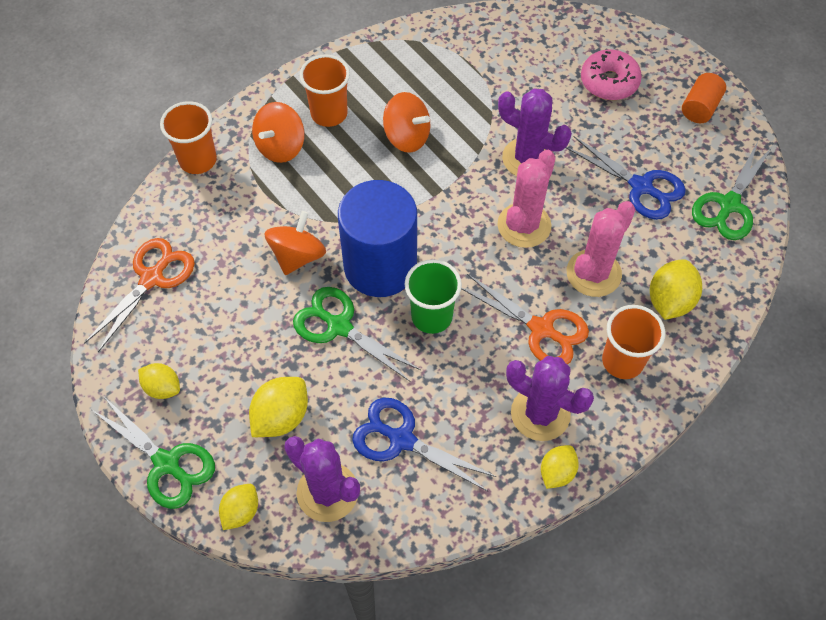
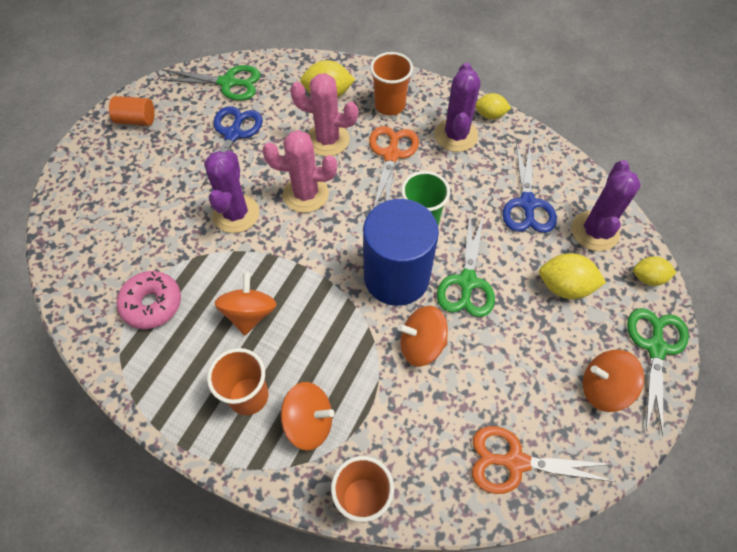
camera: 115 degrees left, 0 degrees up
(162, 388) = (603, 388): yellow lemon -> orange spinning top
(609, 82) = (127, 184): pink donut -> pink donut (152, 304)

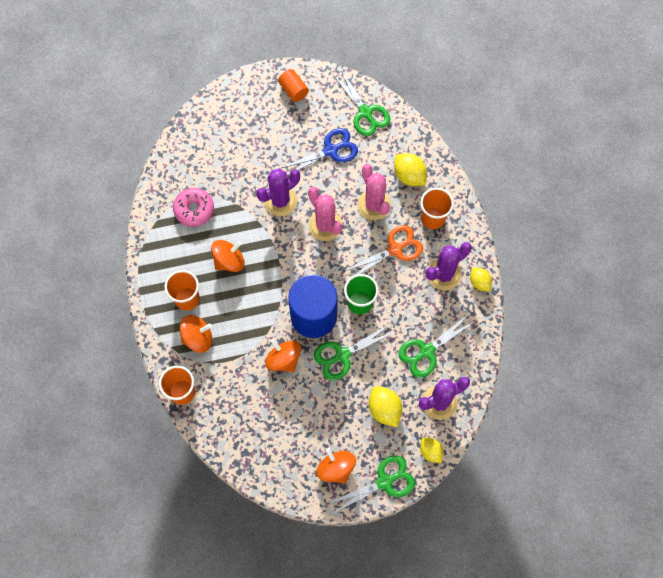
camera: 50 degrees right, 10 degrees up
(309, 422) = (198, 338): orange spinning top -> orange spinning top turned 75 degrees counterclockwise
(514, 462) = (257, 449): orange scissors -> none
(527, 204) = (426, 351): blue scissors -> green scissors

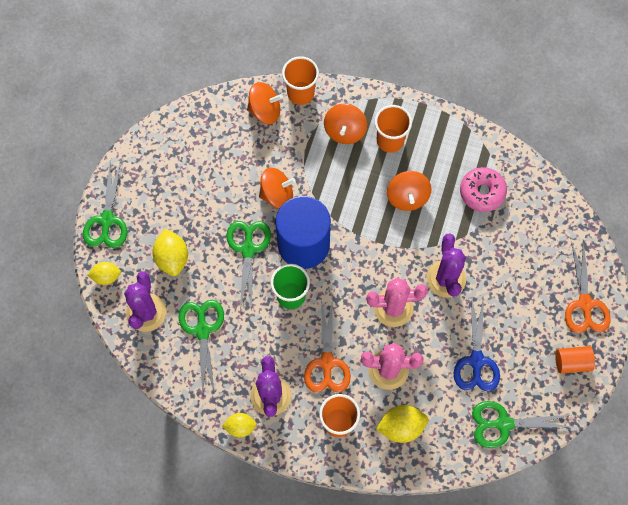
camera: 120 degrees right, 0 degrees up
(244, 100) = (585, 304): none -> orange scissors
(336, 468) = (147, 185): orange spinning top -> orange spinning top (265, 110)
(384, 409) = (172, 258): yellow lemon -> yellow lemon turned 75 degrees clockwise

